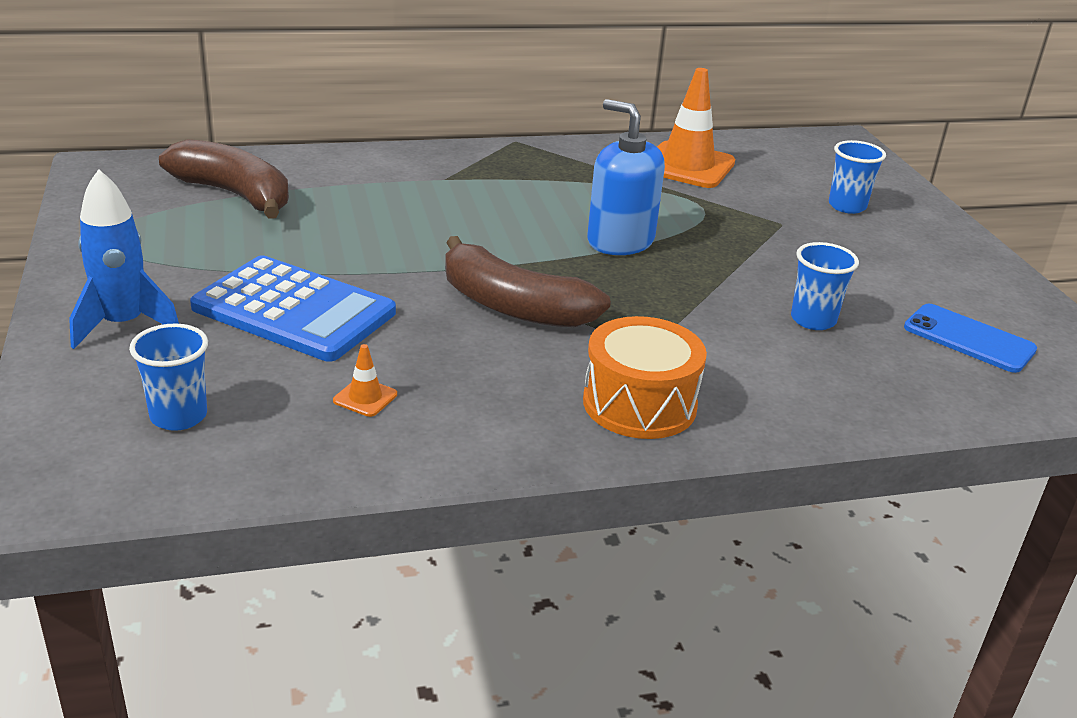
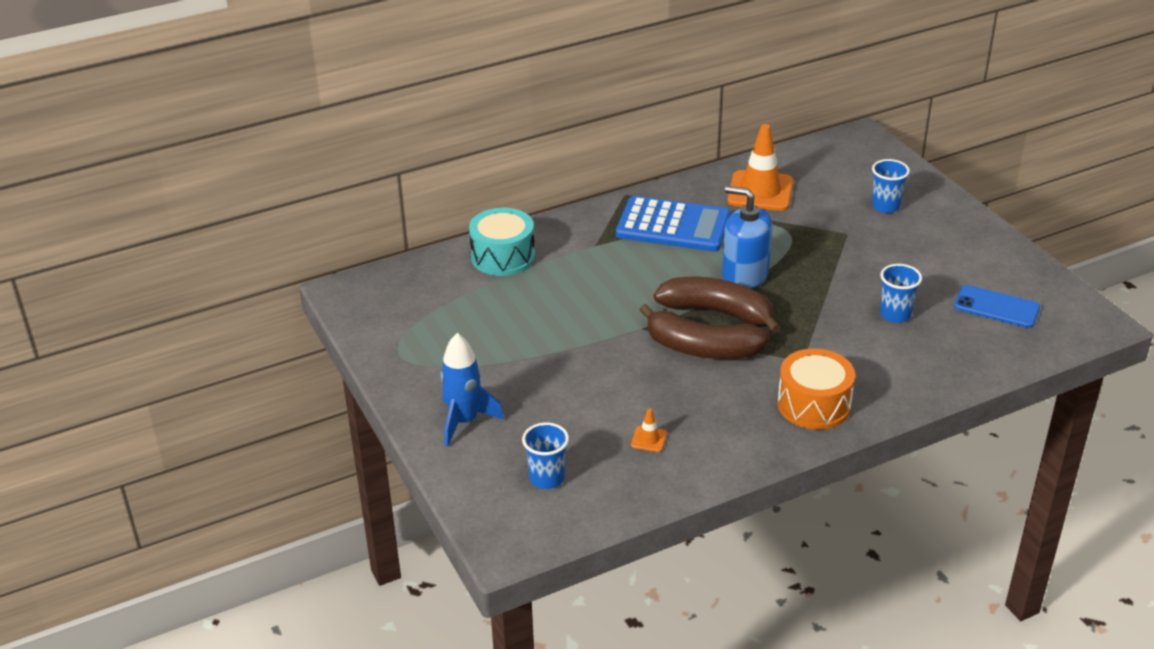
camera: 10 degrees left, 5 degrees up
(235, 194) = (458, 295): brown banana -> brown banana (717, 312)
(294, 310) = (564, 385): blue calculator -> blue calculator (673, 225)
(321, 169) = (503, 257): none -> turquoise drum

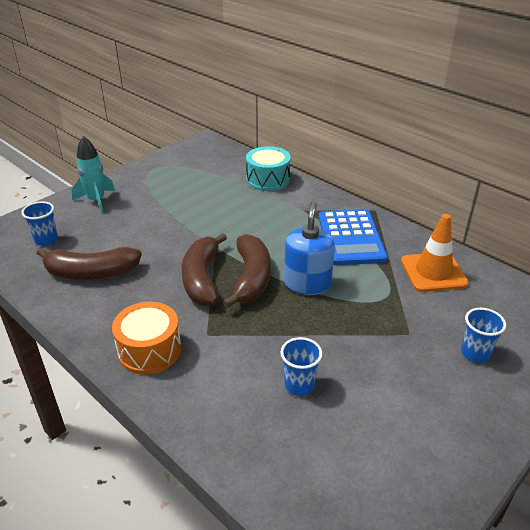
camera: 70 degrees right, 0 degrees up
(464, 421) = (96, 201): blue rocket -> turquoise rocket
(649, 439) = (91, 273): orange traffic cone -> brown banana
(996, 307) = (353, 467): blue phone -> none

